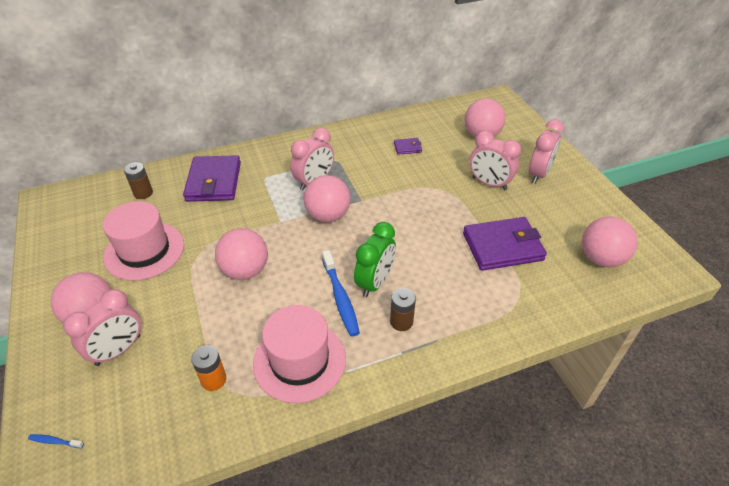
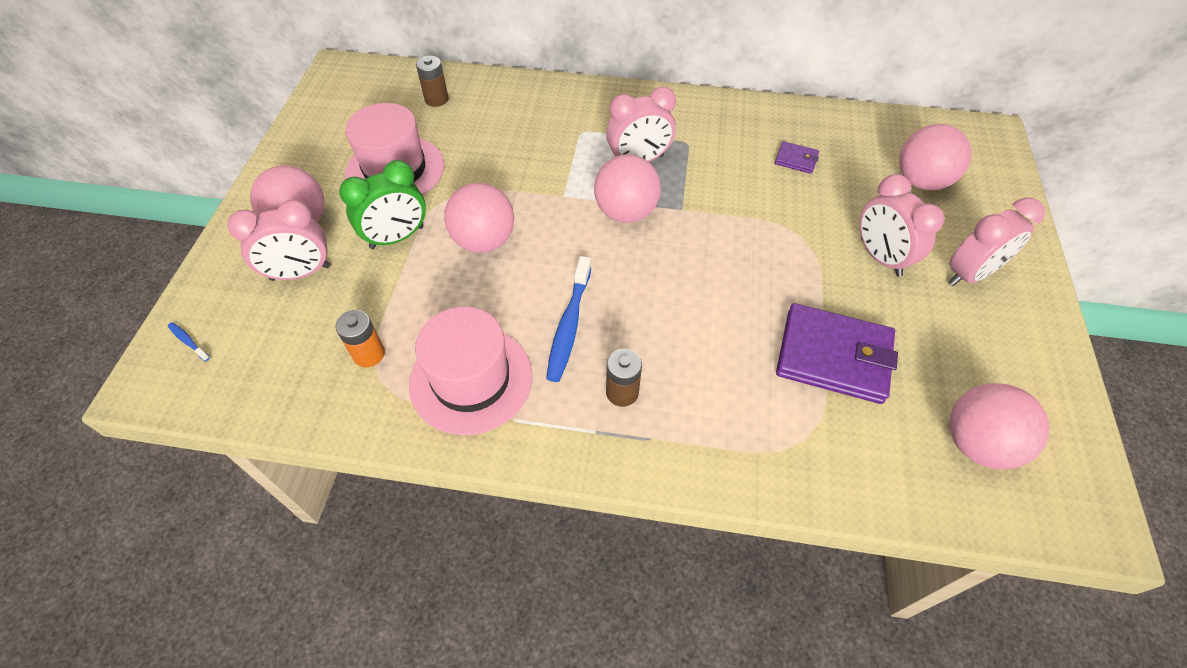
camera: 30 degrees right, 10 degrees up
(214, 182) = (521, 114): purple wallet -> none
(375, 282) = (624, 325): green clock -> green clock (397, 237)

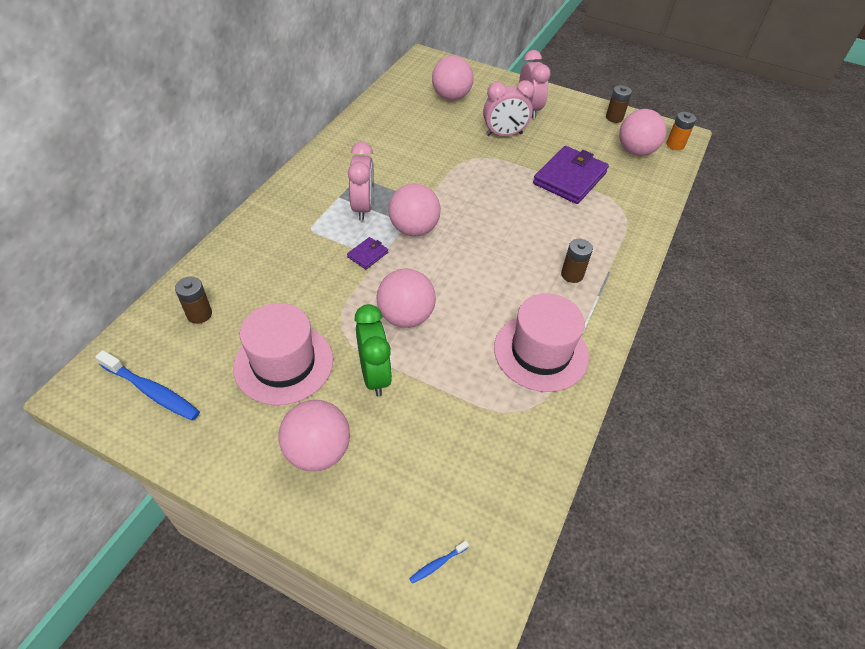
camera: 75 degrees left, 5 degrees down
(300, 273) = (386, 457): pink clock -> none
(369, 354) = (498, 414): orange battery -> orange battery (675, 145)
(569, 325) = (509, 287): blue toothbrush -> blue toothbrush (152, 391)
(796, 159) = (405, 136): purple wallet -> purple wallet (368, 255)
(1051, 397) = (614, 118): none -> brown battery

